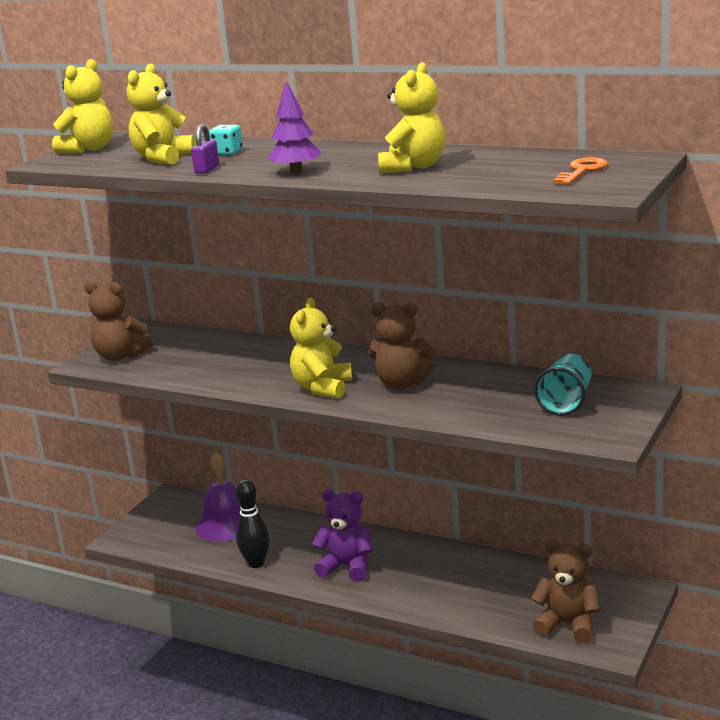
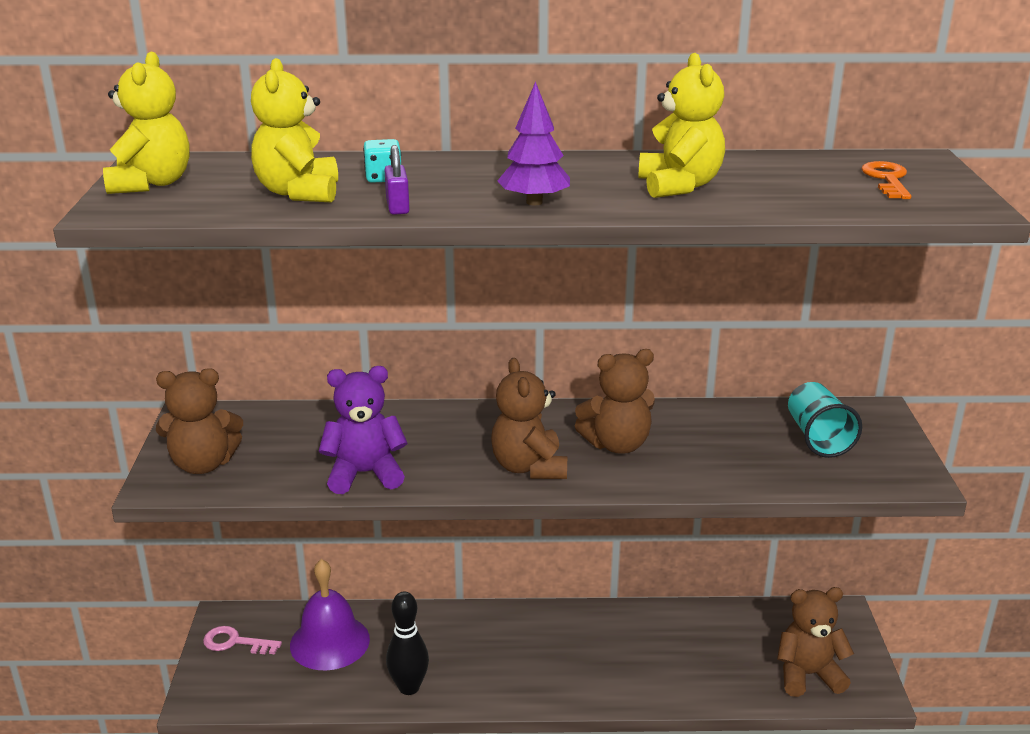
camera: 30 degrees left, 5 degrees up
(166, 511) = (235, 642): none -> pink key
(322, 388) = (529, 467): yellow teddy bear -> brown teddy bear
(347, 567) = (521, 664): purple teddy bear -> purple teddy bear (365, 474)

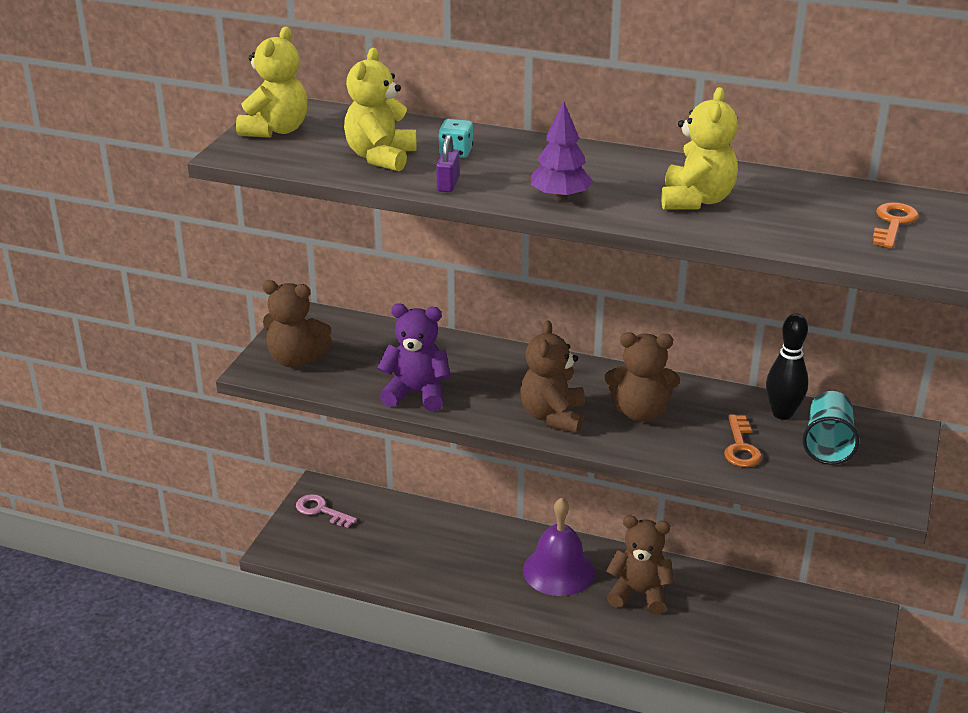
camera: 20 degrees right, 5 degrees up
(329, 642) = (396, 528): purple bell -> purple bell (558, 570)
(409, 687) = (445, 581): black bowling pin -> black bowling pin (782, 413)
(739, 458) = (741, 447): none -> orange key
(808, 675) = (800, 659): brown teddy bear -> brown teddy bear (639, 594)

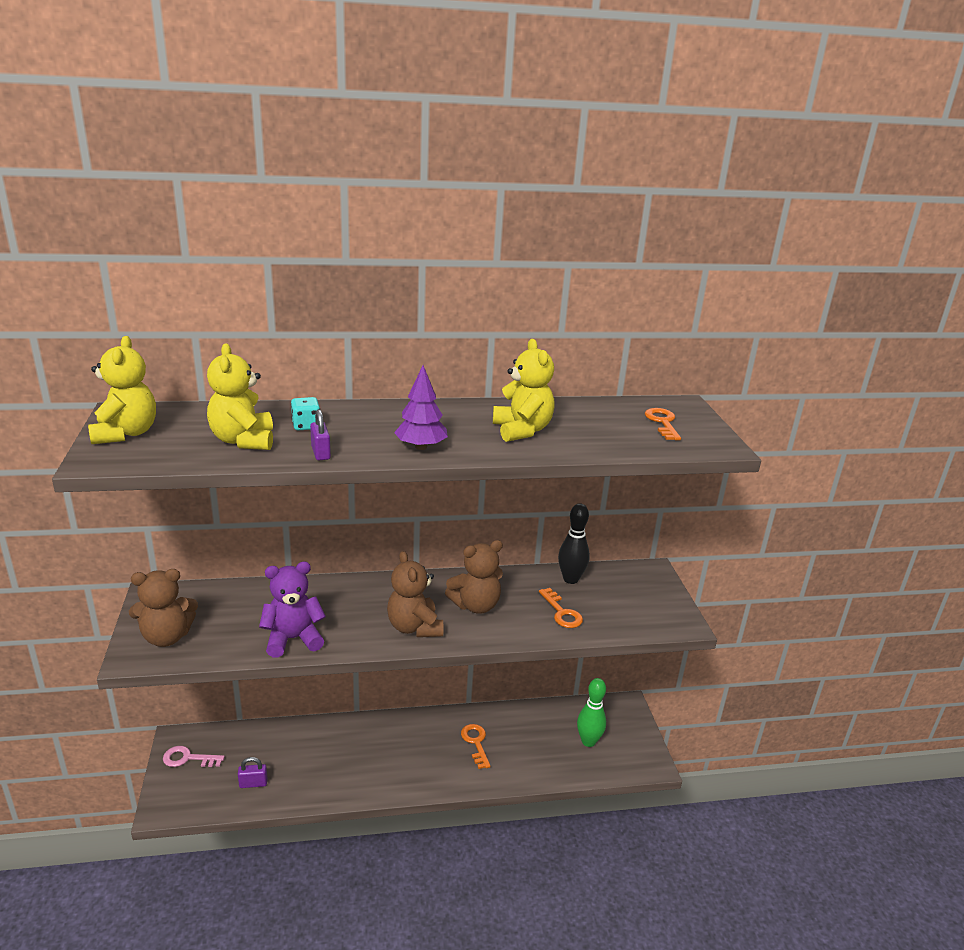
camera: 30 degrees left, 5 degrees down
(373, 555) = (253, 783): none -> purple padlock
(558, 570) = (408, 744): purple bell -> none
(639, 594) = (475, 743): brown teddy bear -> orange key
(784, 638) = (588, 741): none -> green bowling pin
(827, 444) = (614, 593): turquoise cup -> none

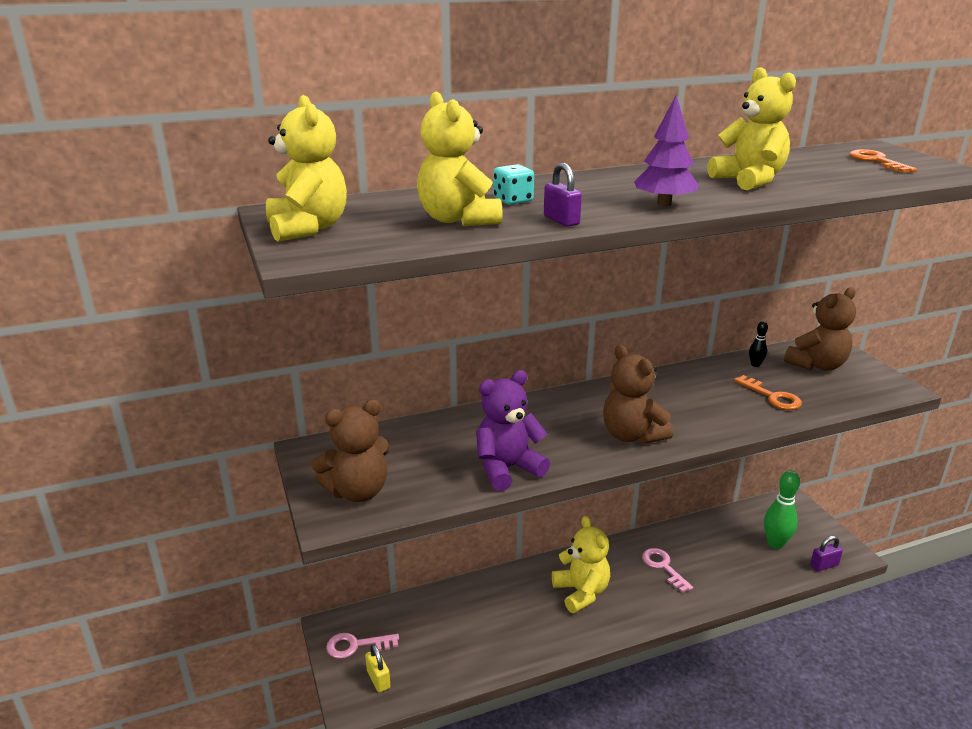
camera: 10 degrees left, 0 degrees up
(191, 790) = (378, 679): none -> yellow padlock
(253, 783) = (446, 657): purple padlock -> purple padlock (824, 565)
(393, 751) = (581, 592): none -> yellow teddy bear
(475, 743) = (663, 567): orange key -> pink key
(476, 605) = (679, 404): brown teddy bear -> brown teddy bear (817, 365)
(570, 579) = (755, 365): black bowling pin -> black bowling pin, size x0.50

